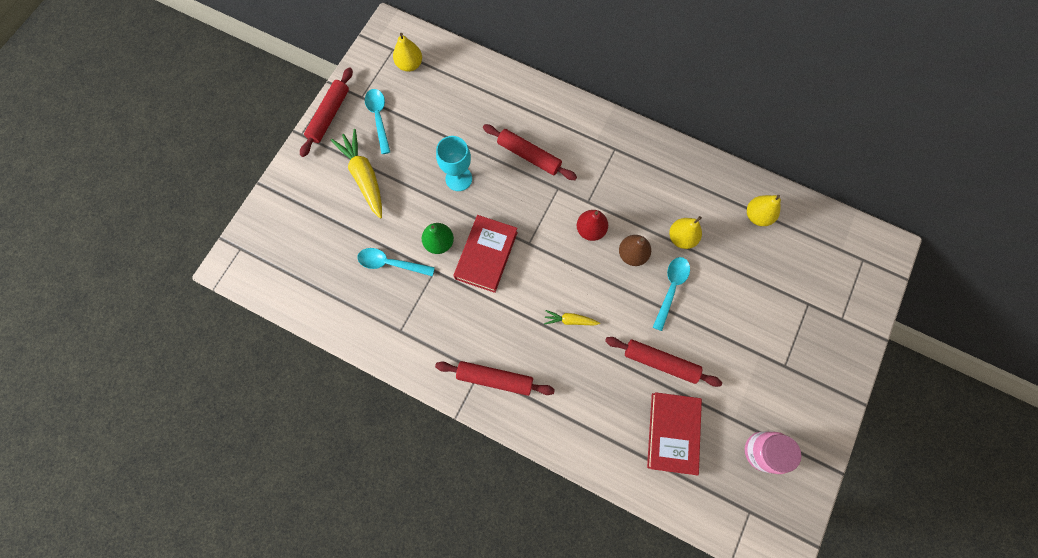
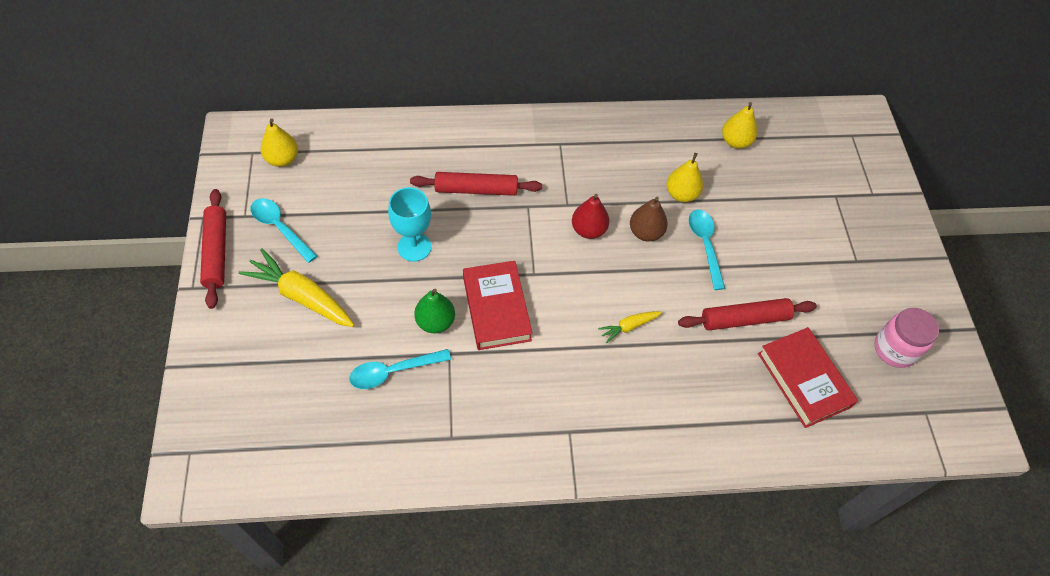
camera: 35 degrees left, 15 degrees down
(495, 379) = (591, 429): red rolling pin -> none

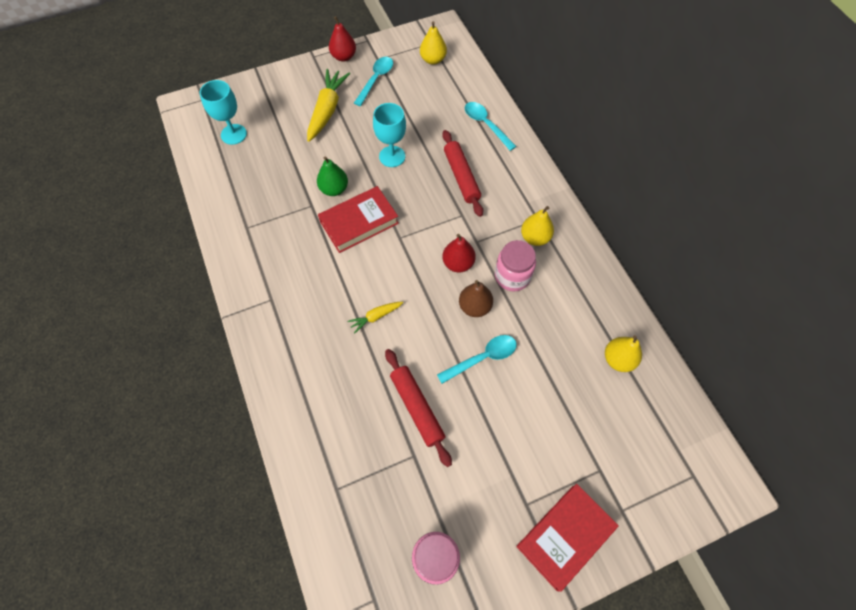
camera: 75 degrees right, 5 degrees up
(216, 252) = (344, 57): red rolling pin -> red pear
(282, 421) = (233, 134): none -> turquoise goblet
(393, 371) = (287, 178): turquoise spoon -> turquoise spoon (486, 125)
(621, 189) = (512, 276): none -> pink jar
(628, 327) = (375, 317): yellow carrot -> yellow carrot turned 75 degrees counterclockwise
(681, 194) = (530, 326): yellow pear -> yellow pear (535, 238)
(803, 380) = (372, 472): red book -> red book (565, 536)

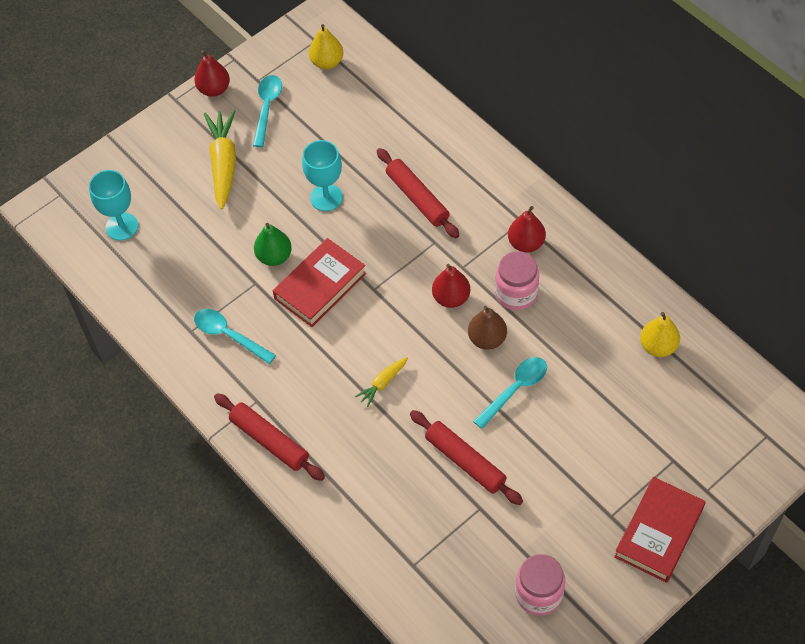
camera: 15 degrees left, 5 degrees down
(266, 336) = (269, 441): none -> red rolling pin
(486, 125) = (422, 127): turquoise spoon -> turquoise spoon (229, 335)
(535, 238) = (526, 243): yellow pear -> red pear

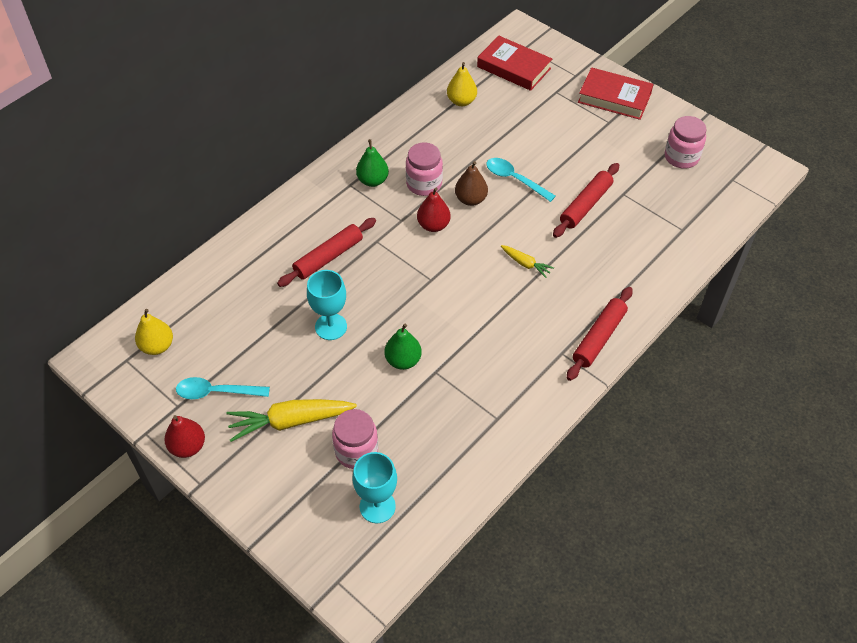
camera: 100 degrees left, 5 degrees down
(181, 213) = (356, 451): none -> pink jar
(229, 335) = (496, 385): turquoise spoon -> none
(320, 286) = (432, 320): red book -> red book (514, 67)
(526, 243) = (373, 180): red pear -> green pear

